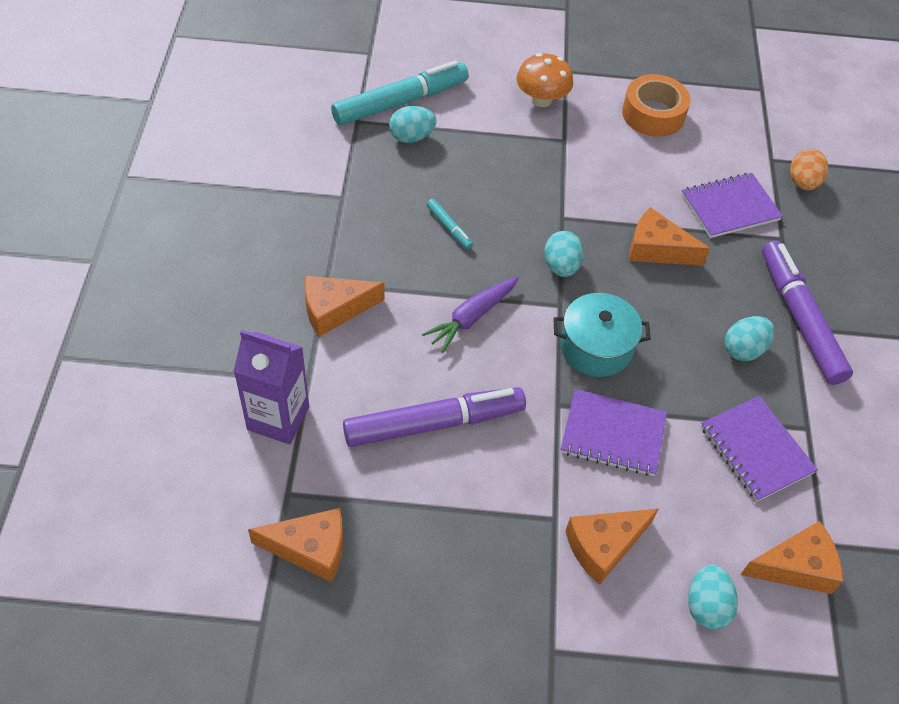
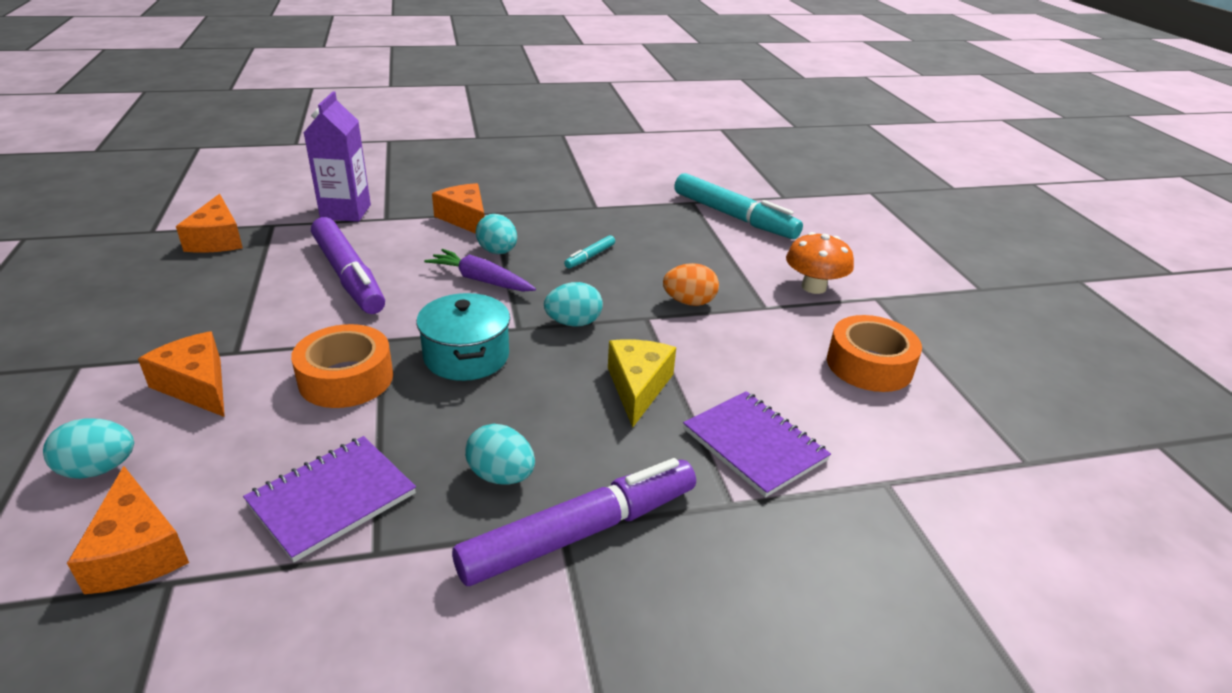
camera: 75 degrees right, 20 degrees down
(411, 137) = (693, 226): turquoise egg -> turquoise egg (497, 252)
(613, 434) = (346, 378): purple notebook -> orange tape
(657, 249) = (638, 387): orange cheese -> yellow cheese
(803, 182) = (866, 521): orange egg -> orange egg (689, 302)

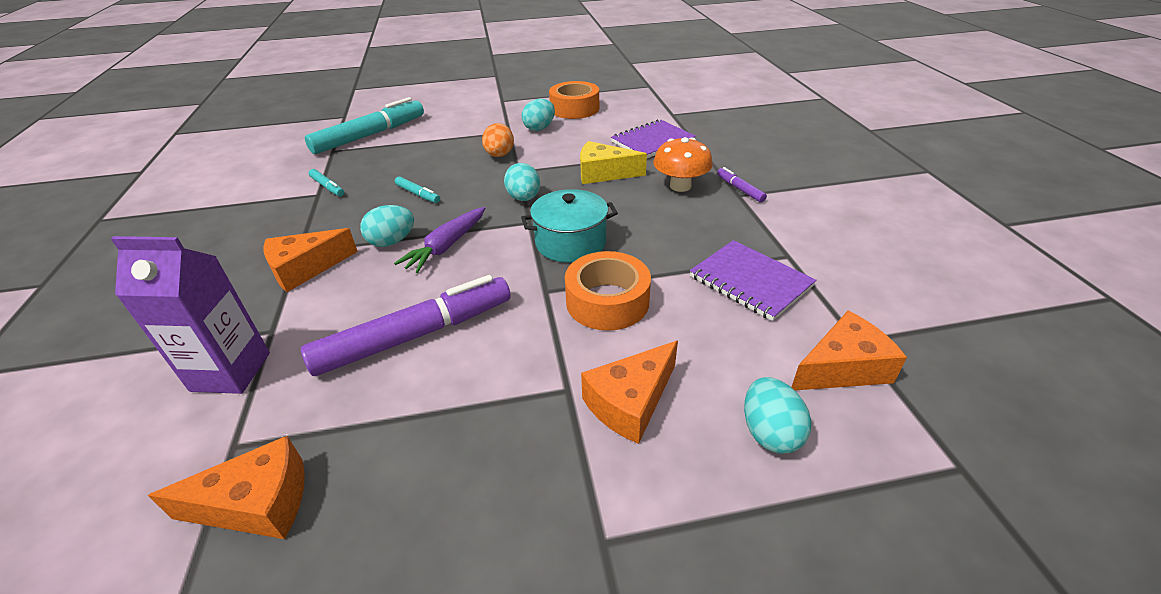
camera: 85 degrees left, 5 degrees up
(501, 476) = (703, 217): turquoise egg -> turquoise egg (539, 128)
(580, 532) = (739, 189): purple marker -> purple marker, size x0.43
(609, 209) = (328, 187): none -> turquoise marker
(813, 287) = (486, 116): orange mushroom -> orange mushroom (680, 186)

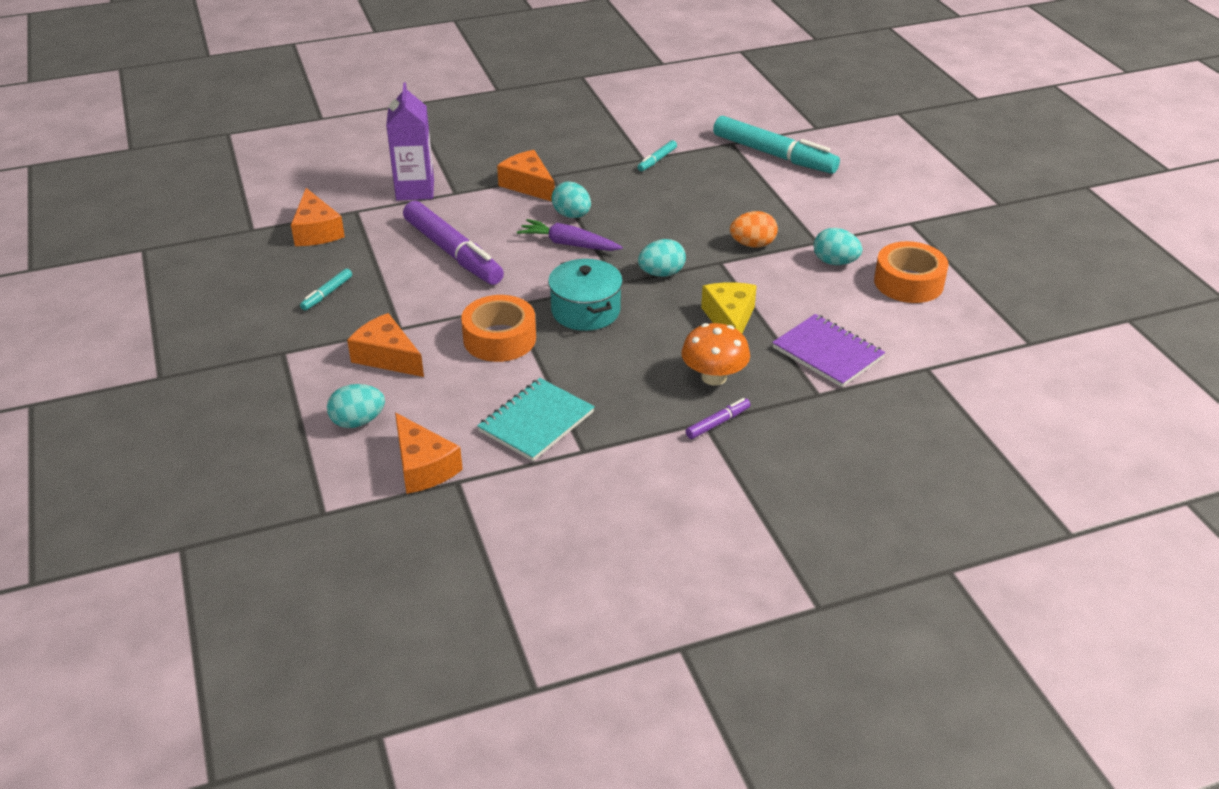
camera: 80 degrees right, 0 degrees up
(418, 194) = (655, 211): turquoise marker -> turquoise marker (327, 294)
(750, 281) = (536, 422): purple notebook -> turquoise notebook

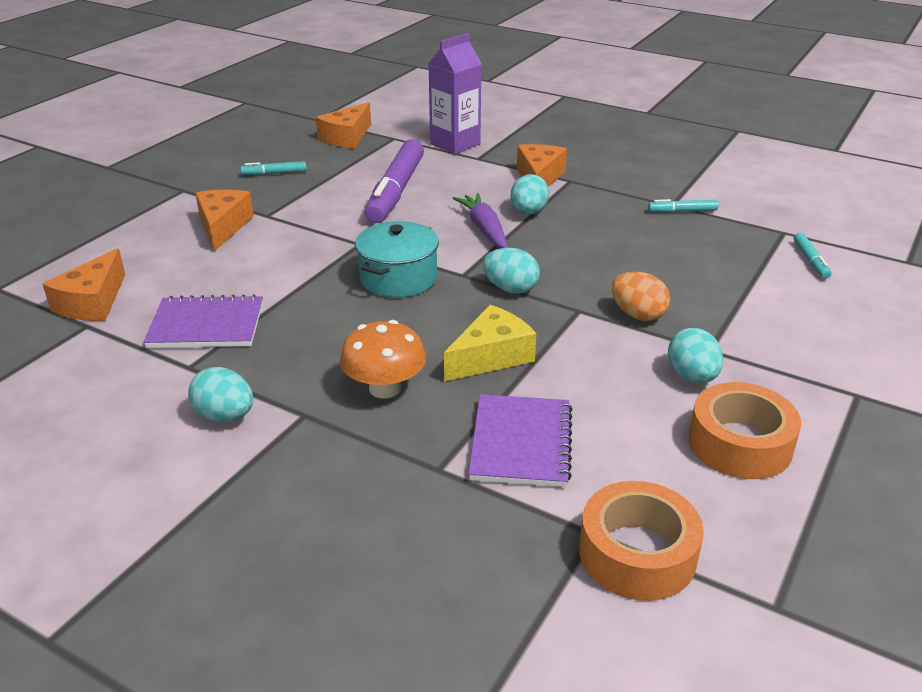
camera: 50 degrees right, 5 degrees down
(358, 421) = (126, 252): turquoise egg -> turquoise egg (225, 416)
(499, 338) = (305, 259): orange tape -> orange tape (637, 554)
(536, 422) = (206, 325): turquoise notebook -> purple notebook
(718, 423) = (311, 424): purple marker -> none
(774, 155) = (810, 260): turquoise marker -> turquoise marker, size x0.43

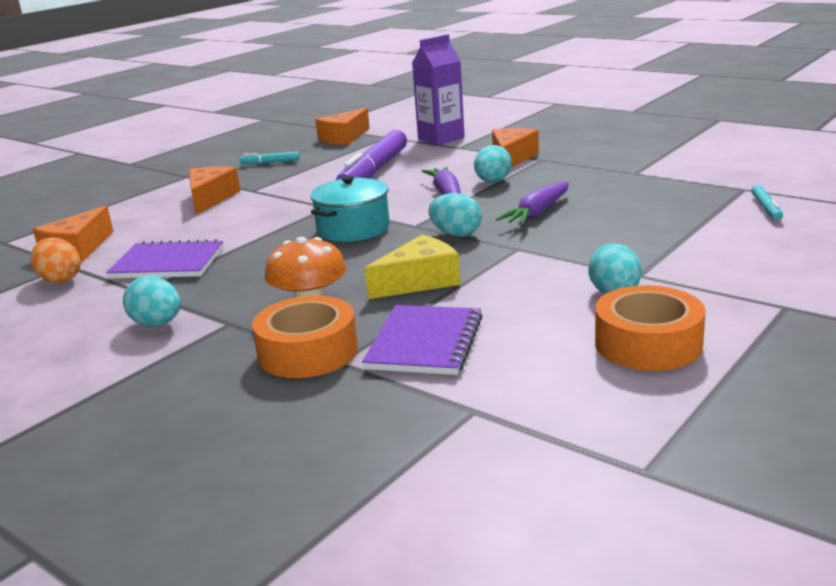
camera: 10 degrees right, 10 degrees down
(587, 260) = (537, 213): none -> purple carrot
(637, 554) = (512, 426): orange tape -> orange tape (308, 352)
(638, 315) = (574, 250): orange egg -> orange egg (60, 280)
(682, 211) = (644, 177): turquoise marker -> none

